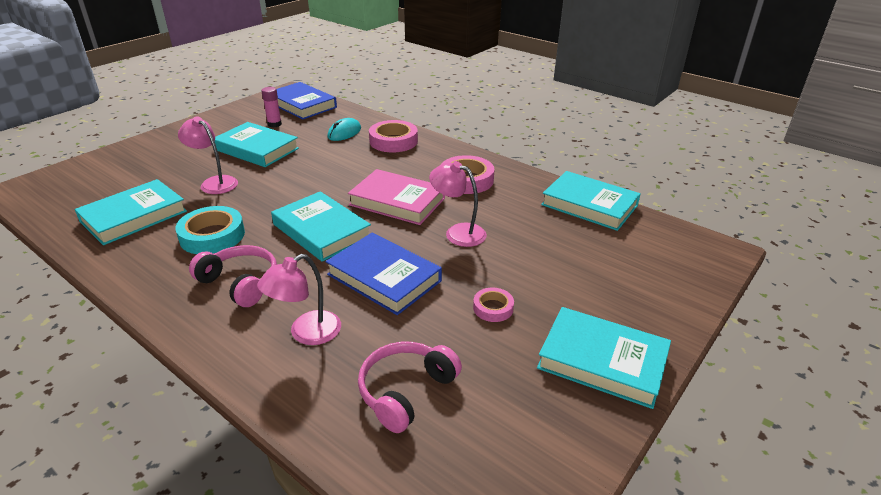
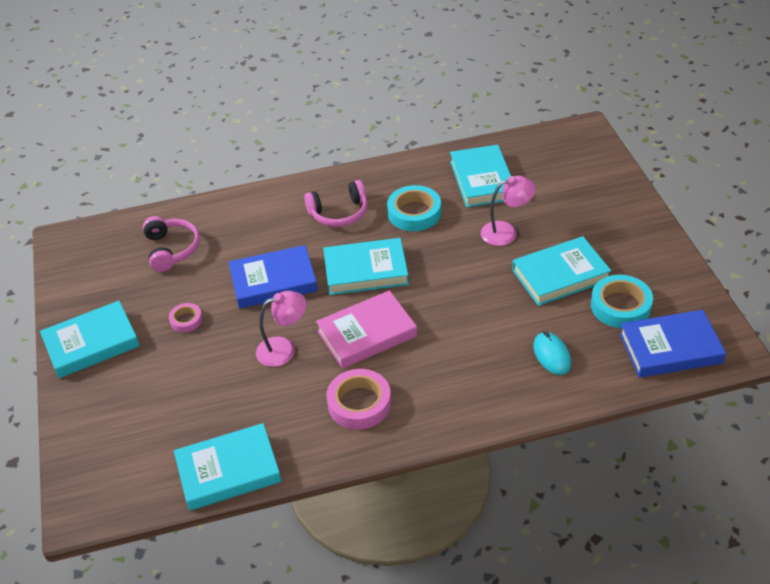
camera: 130 degrees right, 10 degrees up
(274, 124) = (620, 306): pink glue stick -> turquoise tape
(306, 333) = (258, 227): pink lamp -> none
(393, 141) = (496, 388): pink tape -> none

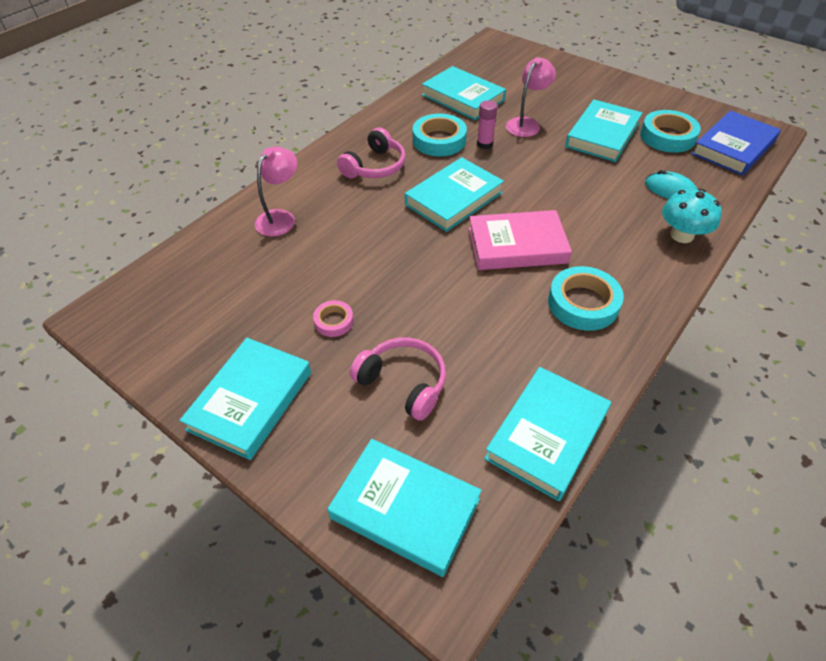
camera: 40 degrees left, 5 degrees up
(106, 457) = (405, 508): none -> turquoise book
(171, 249) = (242, 267): pink headphones -> pink headphones (403, 383)
(273, 281) = (381, 245): blue book -> none
(284, 349) = (461, 295): pink lamp -> pink lamp (280, 218)
(359, 403) = (583, 303): pink tape -> turquoise tape
(367, 333) = (517, 245): pink book -> pink book turned 60 degrees clockwise
(447, 234) = (484, 144): none -> pink glue stick
(506, 397) = (682, 235): none -> turquoise mushroom

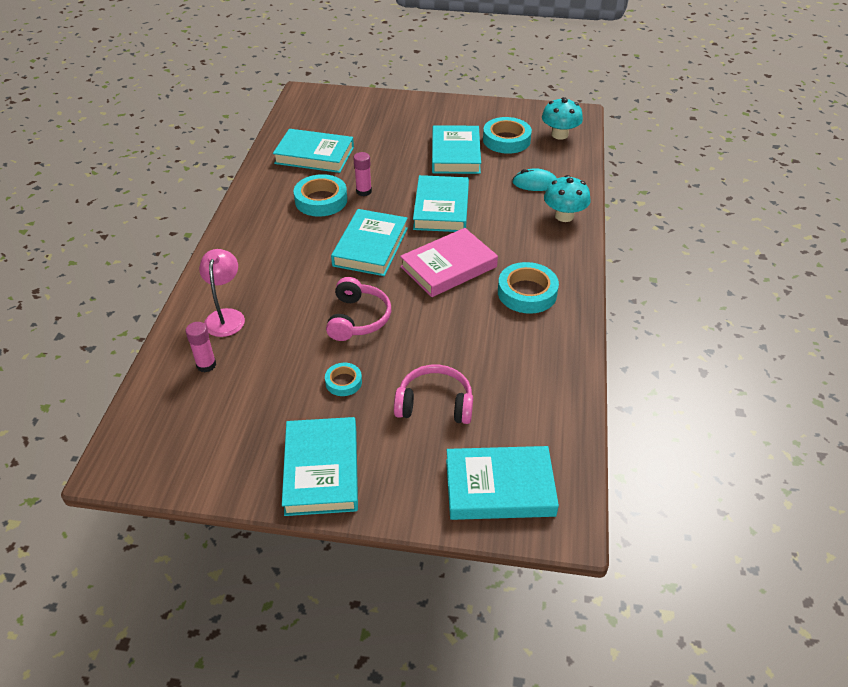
camera: 30 degrees left, 5 degrees down
(232, 255) = (206, 365): none -> pink glue stick
(334, 321) = (343, 382): pink tape -> turquoise tape
(375, 166) = (280, 242): pink headphones -> pink headphones (358, 318)
(526, 124) = (387, 163): pink lamp -> none
(547, 435) = (562, 395): turquoise book -> turquoise book (441, 208)
(733, 148) = (559, 135): blue book -> turquoise mushroom

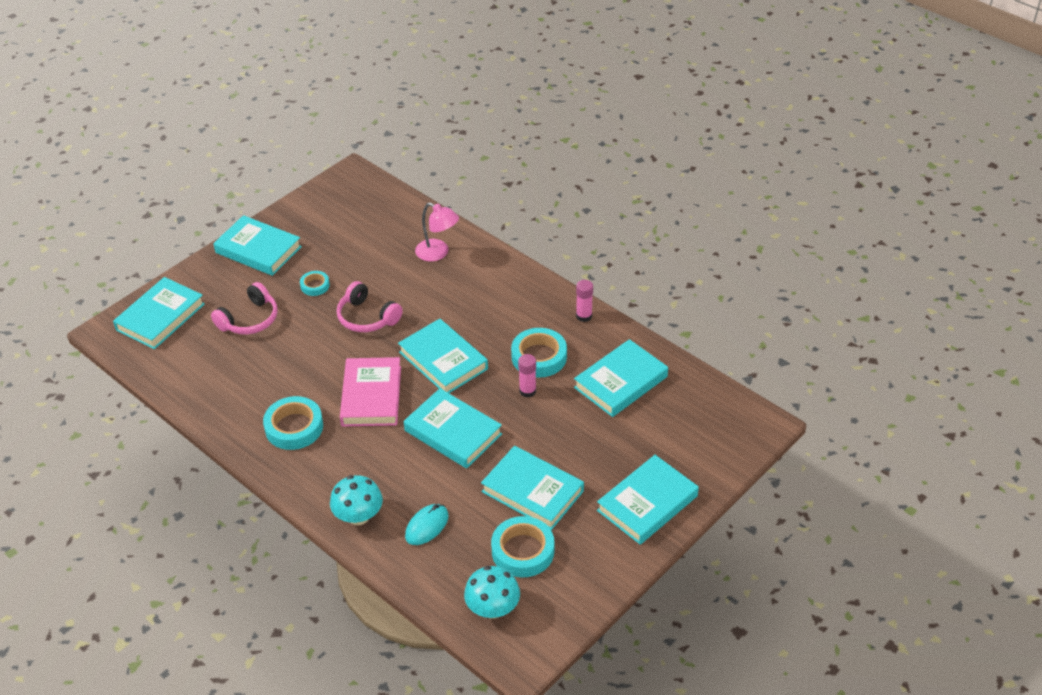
camera: 125 degrees right, 0 degrees up
(206, 365) = (398, 230): pink glue stick -> pink glue stick (584, 316)
(416, 111) = (647, 503): none -> turquoise book

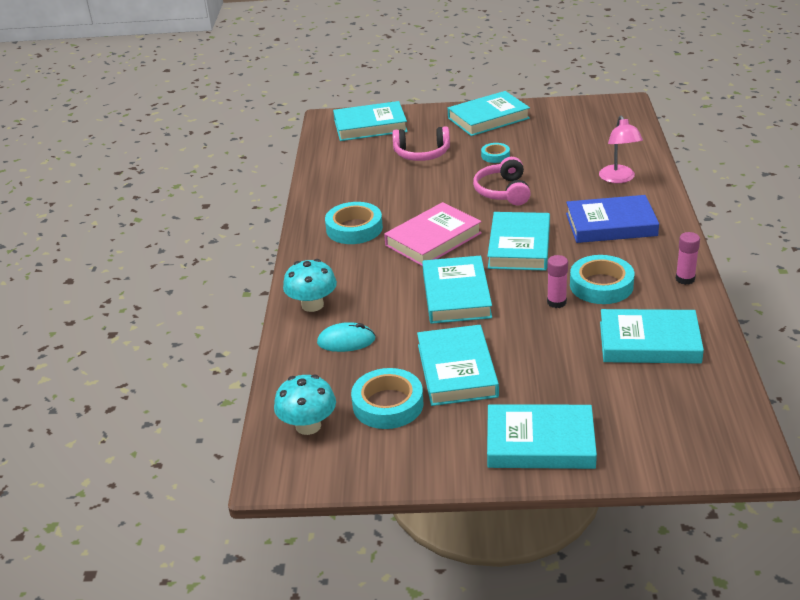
camera: 50 degrees right, 10 degrees down
(258, 250) = (488, 118): turquoise book -> turquoise book turned 75 degrees clockwise
(483, 300) = (611, 224): none -> blue book

